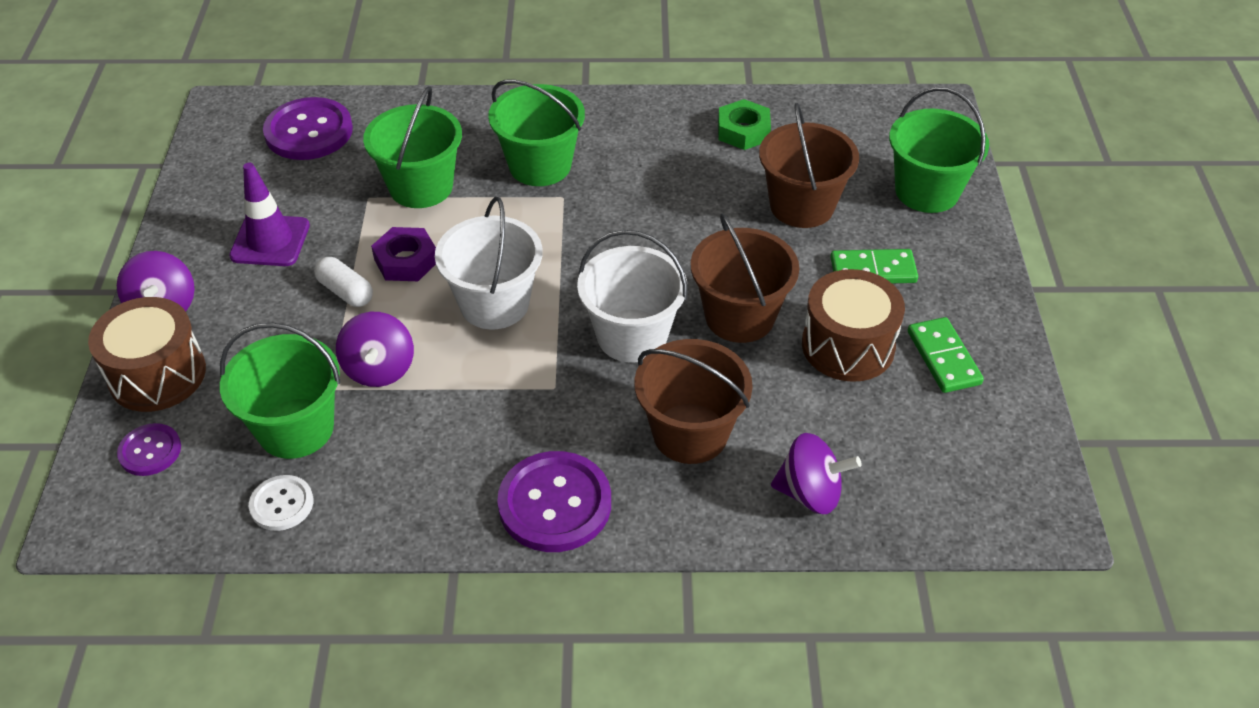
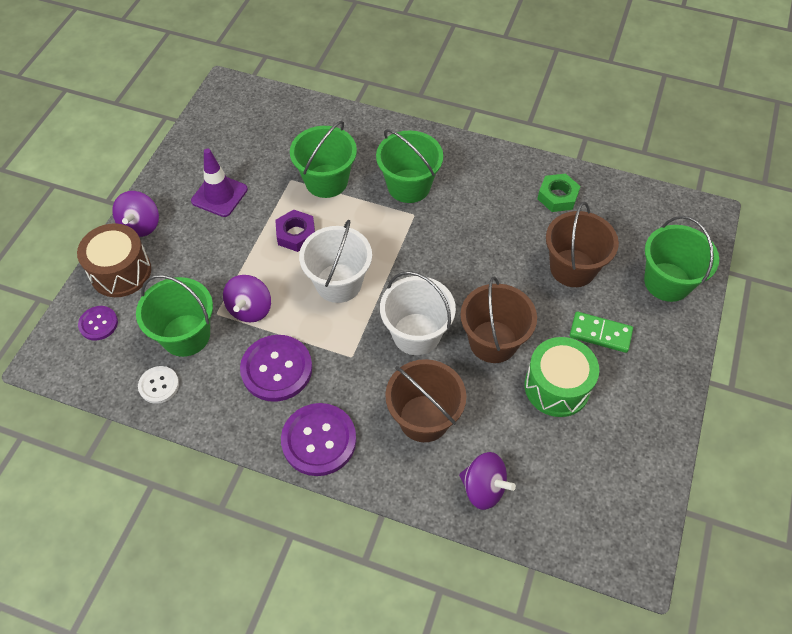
camera: 20 degrees right, 10 degrees up
(309, 131) = (272, 119): purple button -> purple button (276, 369)
(345, 292) = (251, 246): white capsule -> none
(848, 346) = (557, 387): brown drum -> green drum
(943, 358) = (619, 417): green domino -> none

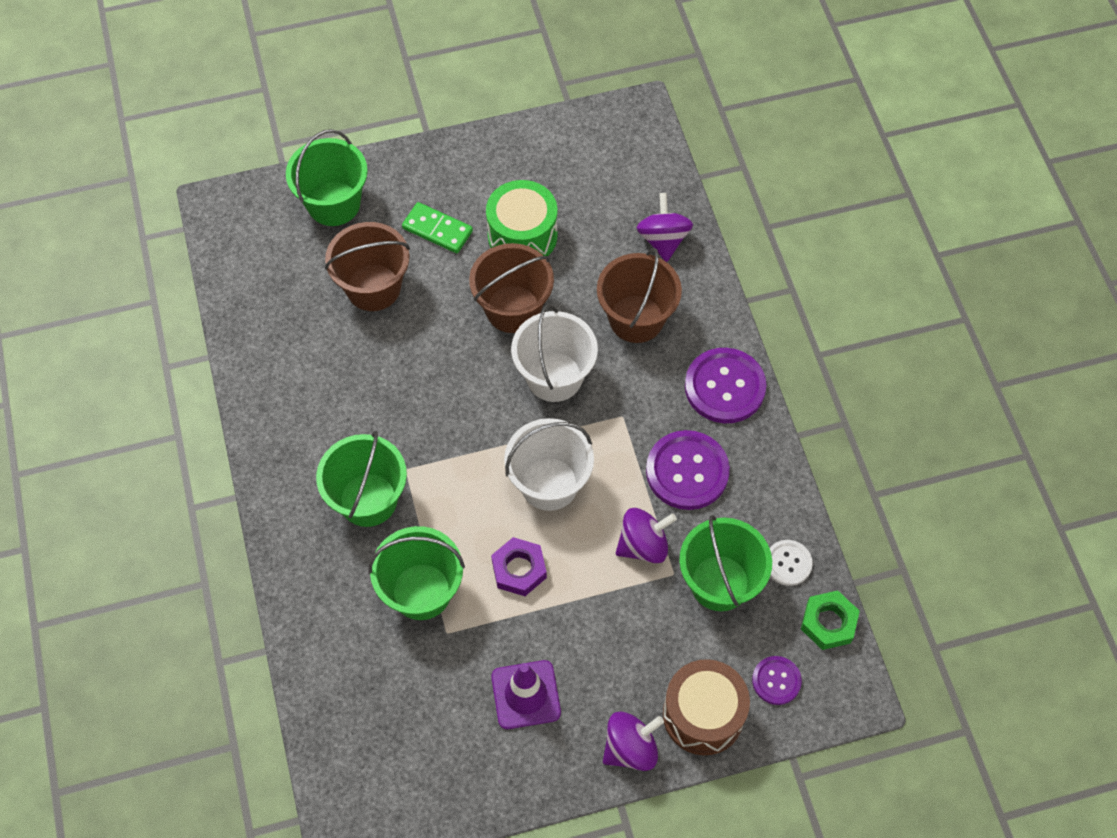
camera: 125 degrees left, 5 degrees up
(557, 196) = (282, 347): green nut -> green nut (828, 622)
(600, 334) = (437, 229): green domino -> green domino turned 45 degrees counterclockwise

